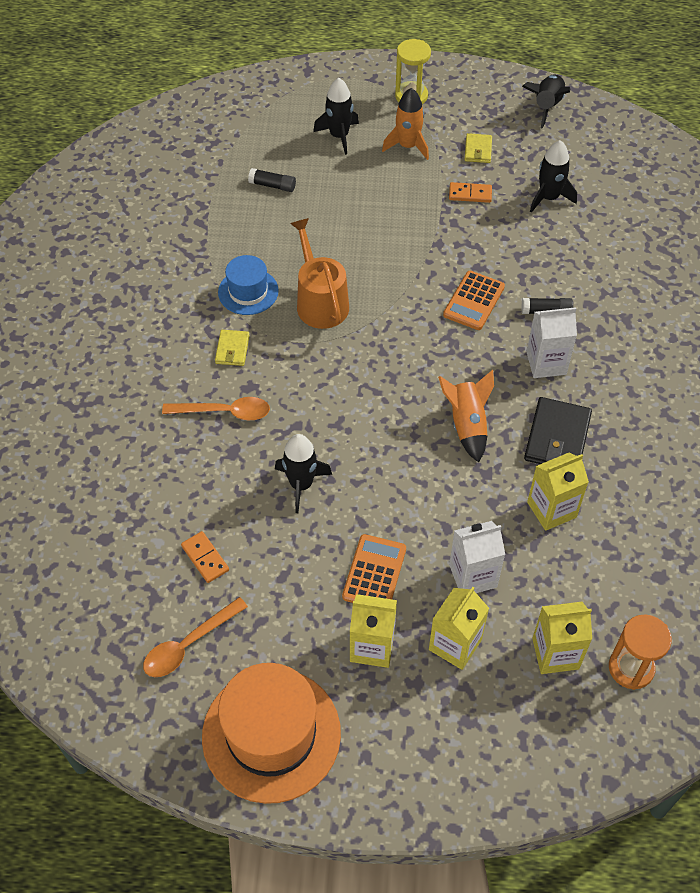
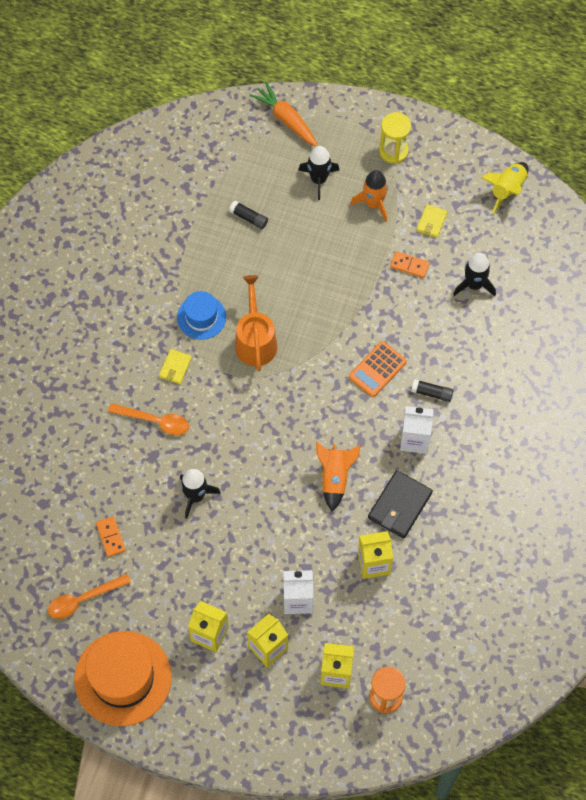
camera: 15 degrees right, 10 degrees up
(284, 90) = (286, 119): none -> orange carrot
(374, 573) = (228, 579): orange calculator -> none
(547, 106) = (507, 189): black rocket -> yellow rocket

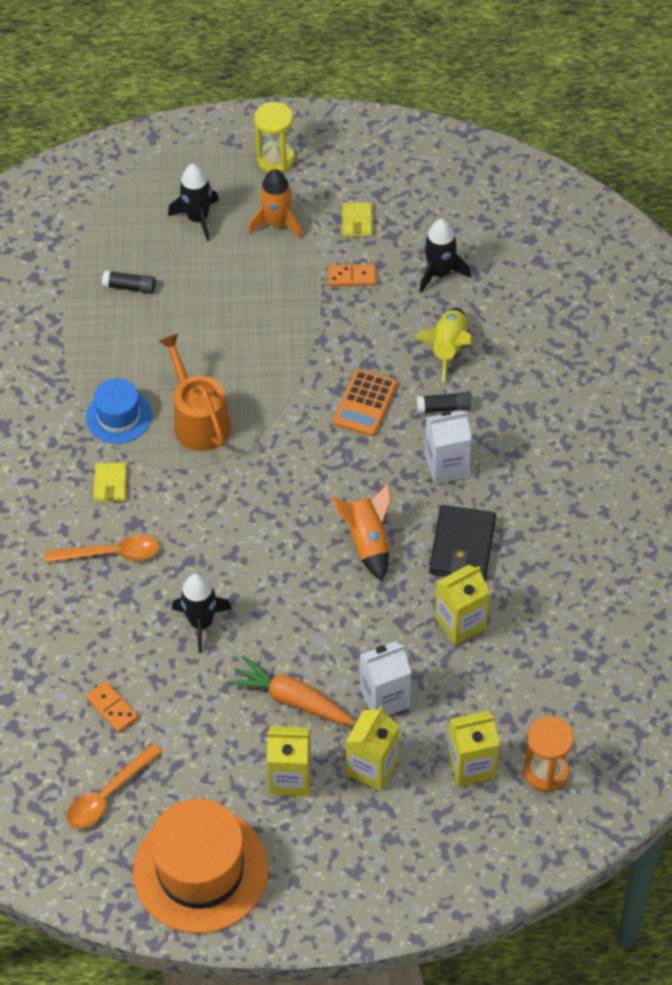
camera: 20 degrees left, 10 degrees down
(286, 119) = (128, 165): orange carrot -> orange carrot (292, 699)
(507, 189) = (431, 159): yellow rocket -> yellow rocket (448, 348)

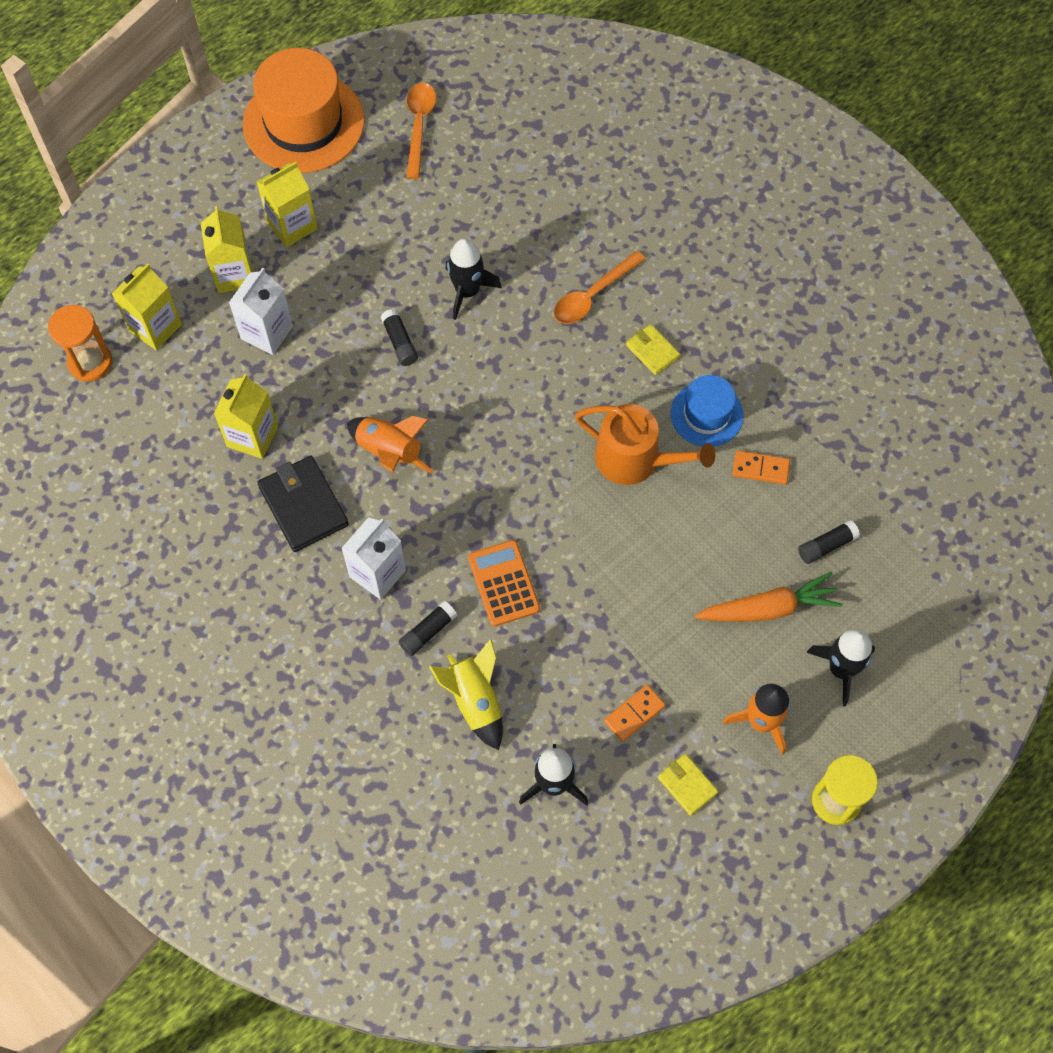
camera: 140 degrees right, 10 degrees up
(112, 708) = (474, 184): orange domino -> orange domino (760, 468)
(288, 618) = (400, 342): none -> black glue stick
(292, 699) = (341, 282): orange carrot -> orange carrot (768, 608)

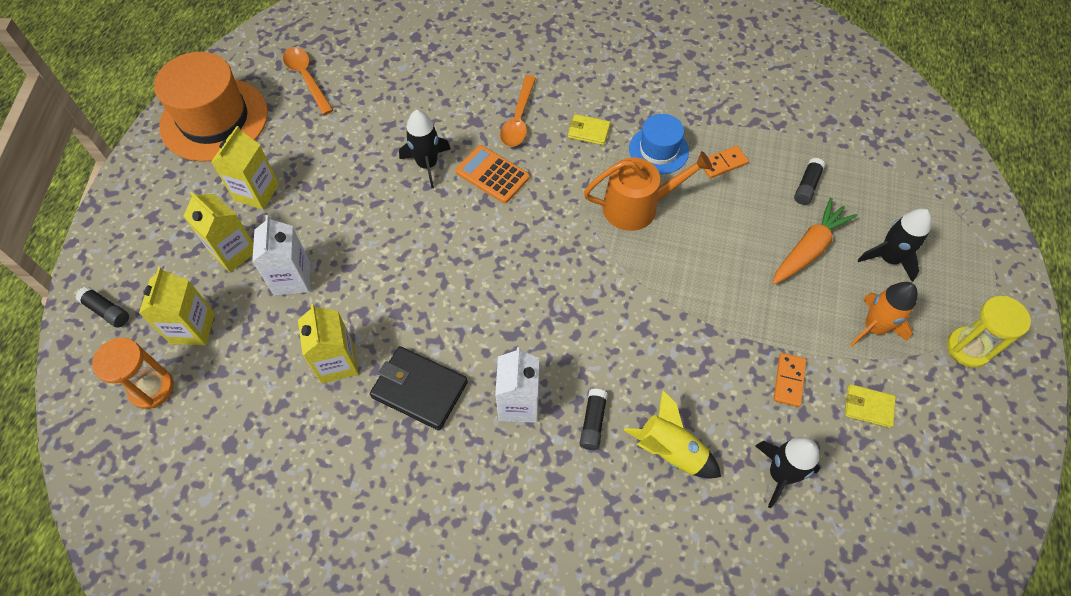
camera: 35 degrees left, 5 degrees down
(389, 452) = (457, 308): orange rocket -> none
(400, 342) = (404, 226): black glue stick -> black glue stick (107, 311)
(504, 583) = (619, 349): orange calculator -> orange calculator (492, 175)

